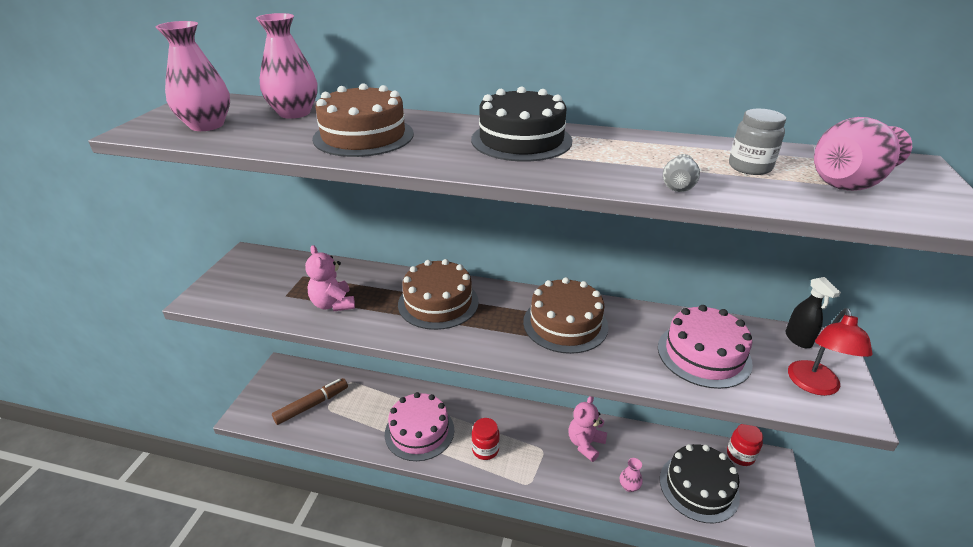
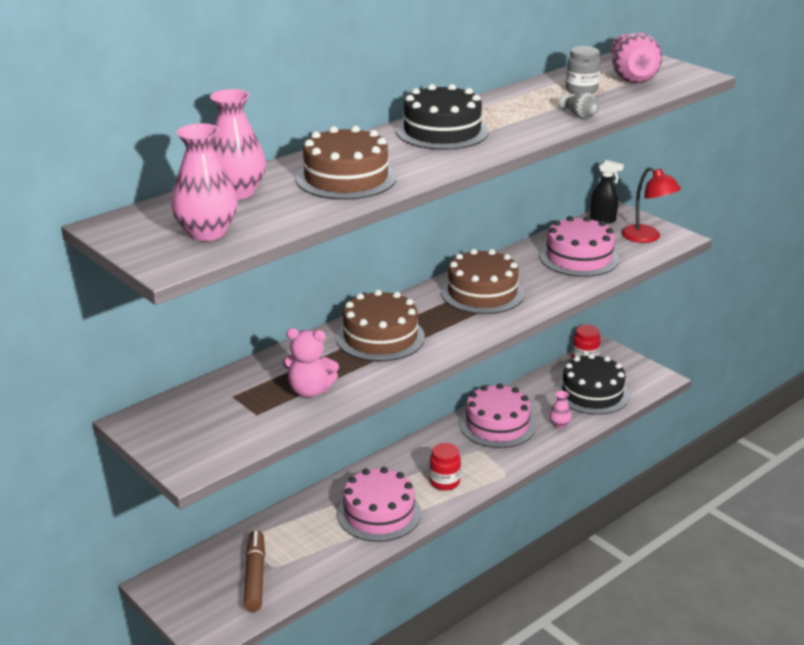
camera: 55 degrees left, 5 degrees down
(585, 444) = (497, 425): pink teddy bear -> pink cake

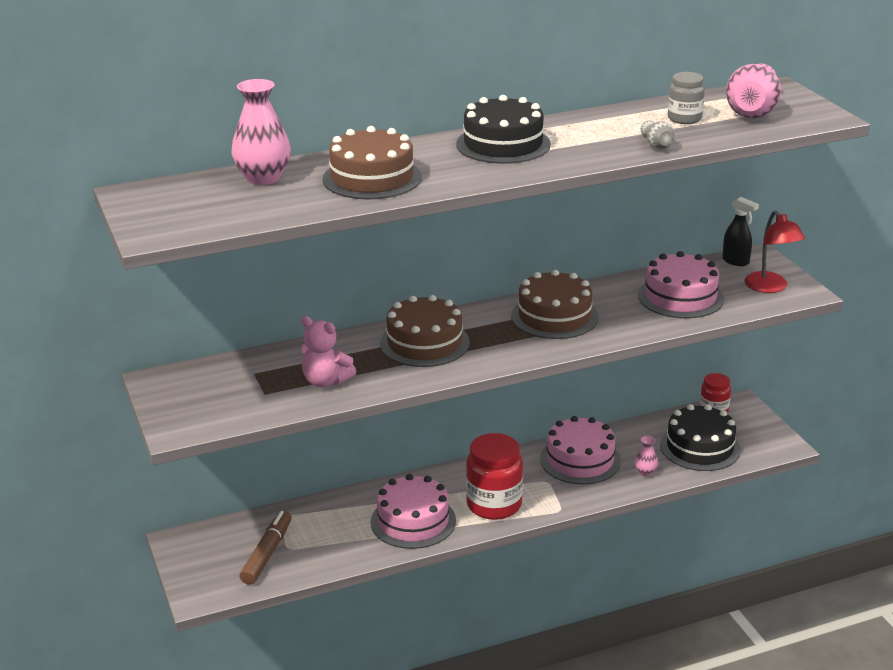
camera: 20 degrees right, 0 degrees up
(207, 233) = (207, 211): pink vase -> none
(444, 482) = (494, 505): red jar -> red jar, size x1.74

